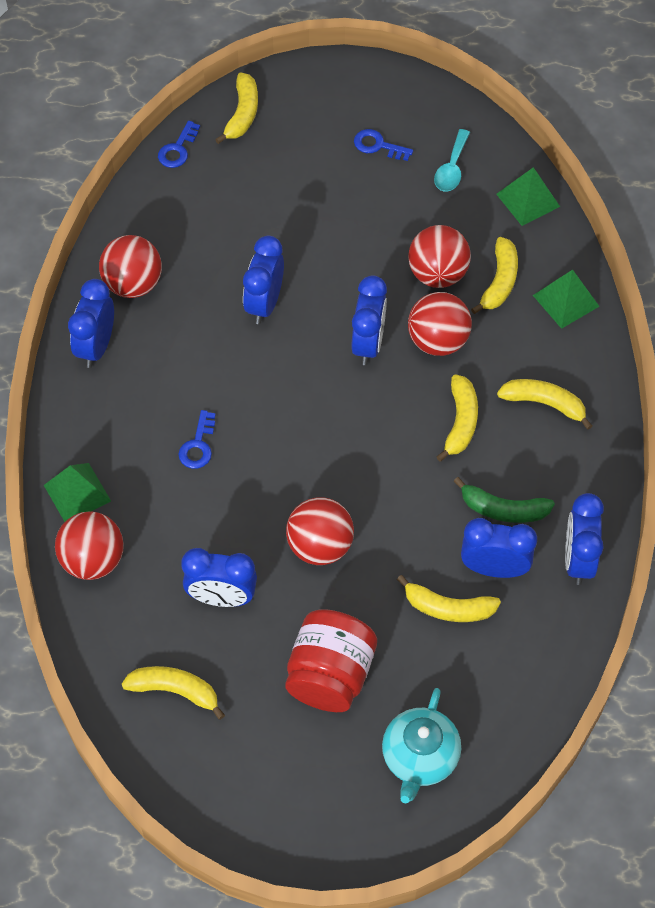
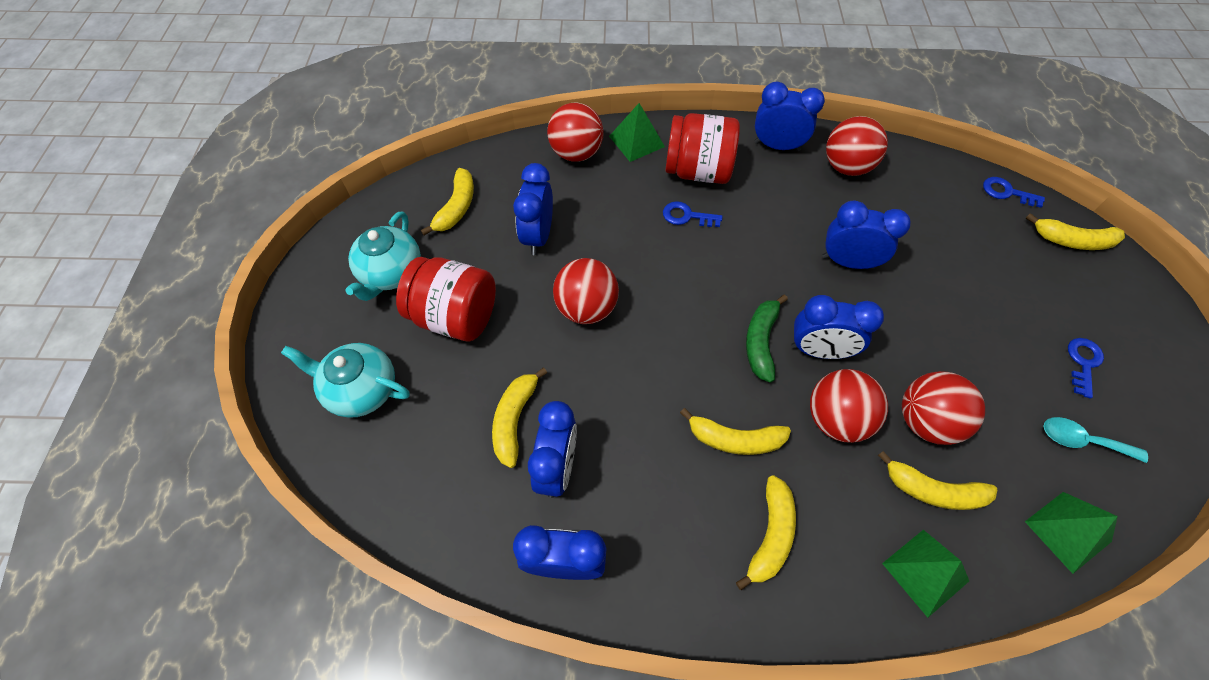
camera: 90 degrees right, 0 degrees up
(130, 430) = (698, 171): none -> red jar
(271, 752) = (391, 273): none -> turquoise teapot
(503, 509) = (628, 480): green banana -> green banana (761, 342)

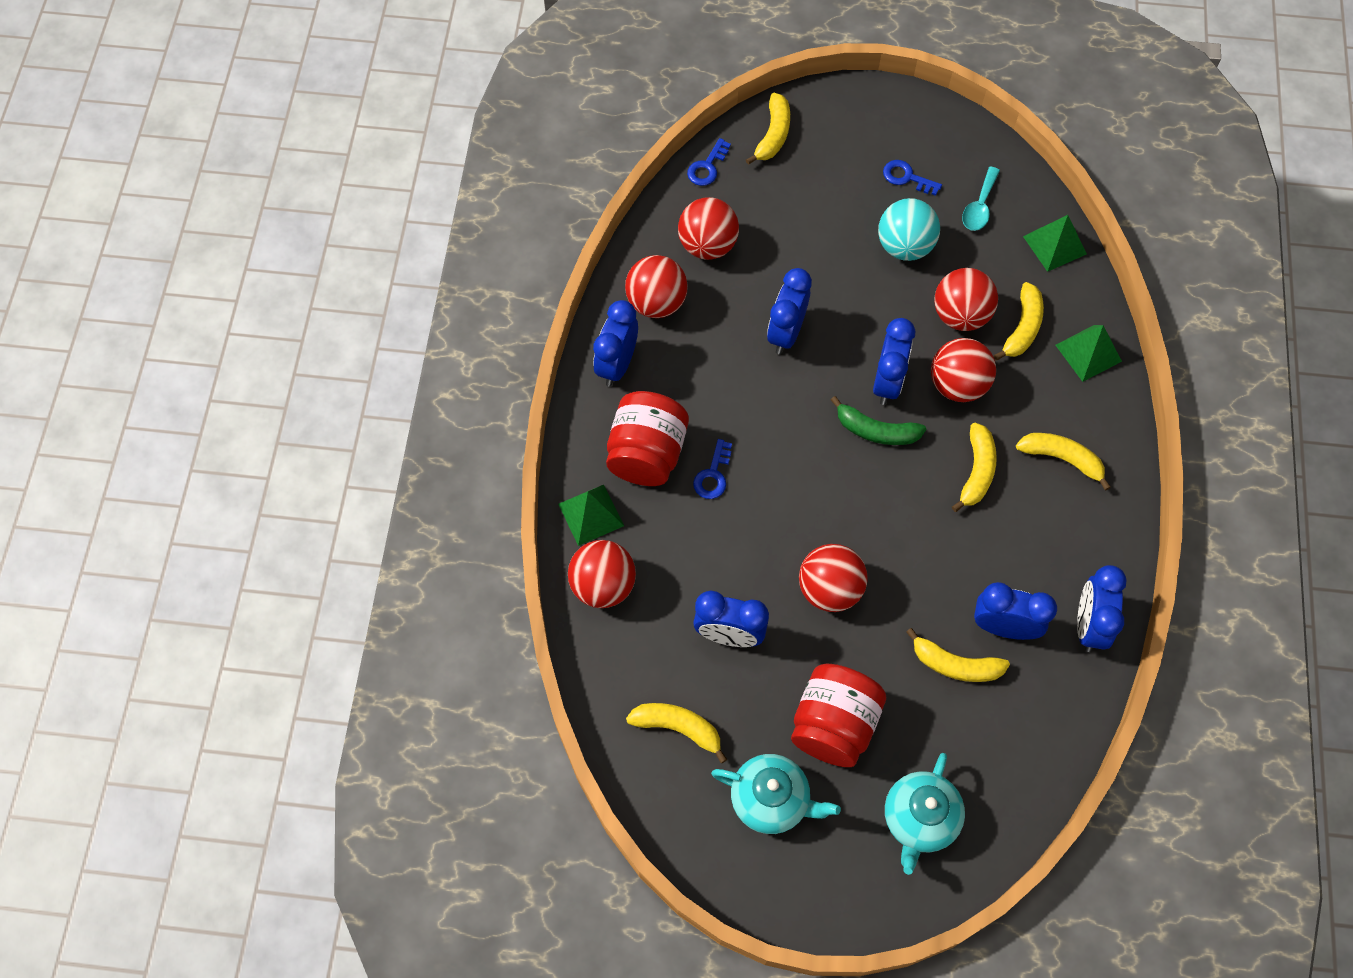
camera: 85 degrees left, 5 degrees up
(920, 198) = (707, 245): none -> red ball
(991, 363) = (904, 246): none -> turquoise ball

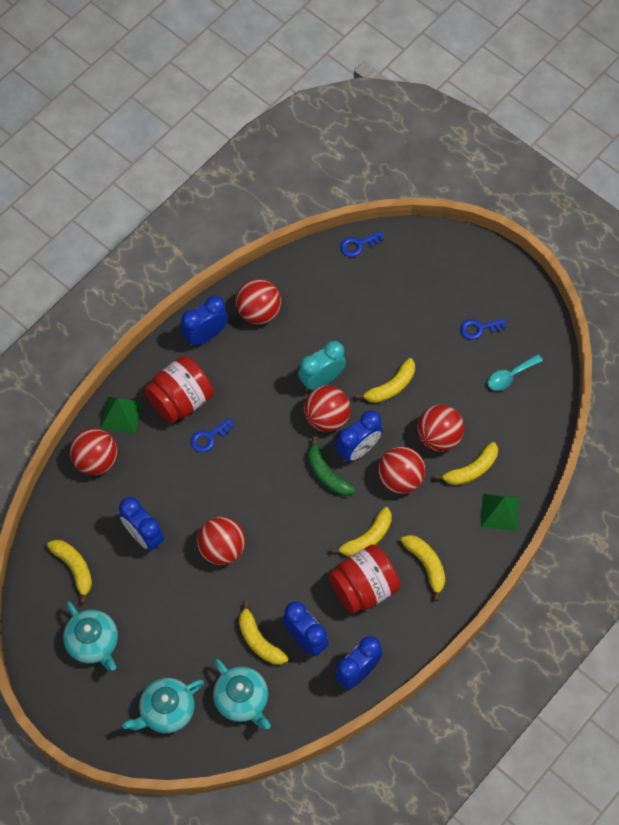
camera: 35 degrees right, 0 degrees up
(707, 245) = (318, 295): red ball -> red ball (327, 418)
(773, 135) = (416, 249): yellow banana -> yellow banana (391, 387)
(786, 333) = (321, 379): blue clock -> turquoise clock
(833, 725) = (161, 626): red jar -> red jar (363, 587)
(904, 246) = (440, 371): turquoise ball -> none
(906, 177) = (479, 328): blue key -> blue key turned 75 degrees counterclockwise
(992, 745) = (242, 700): none -> turquoise teapot
(1054, 245) = (537, 431): green pyramid -> none

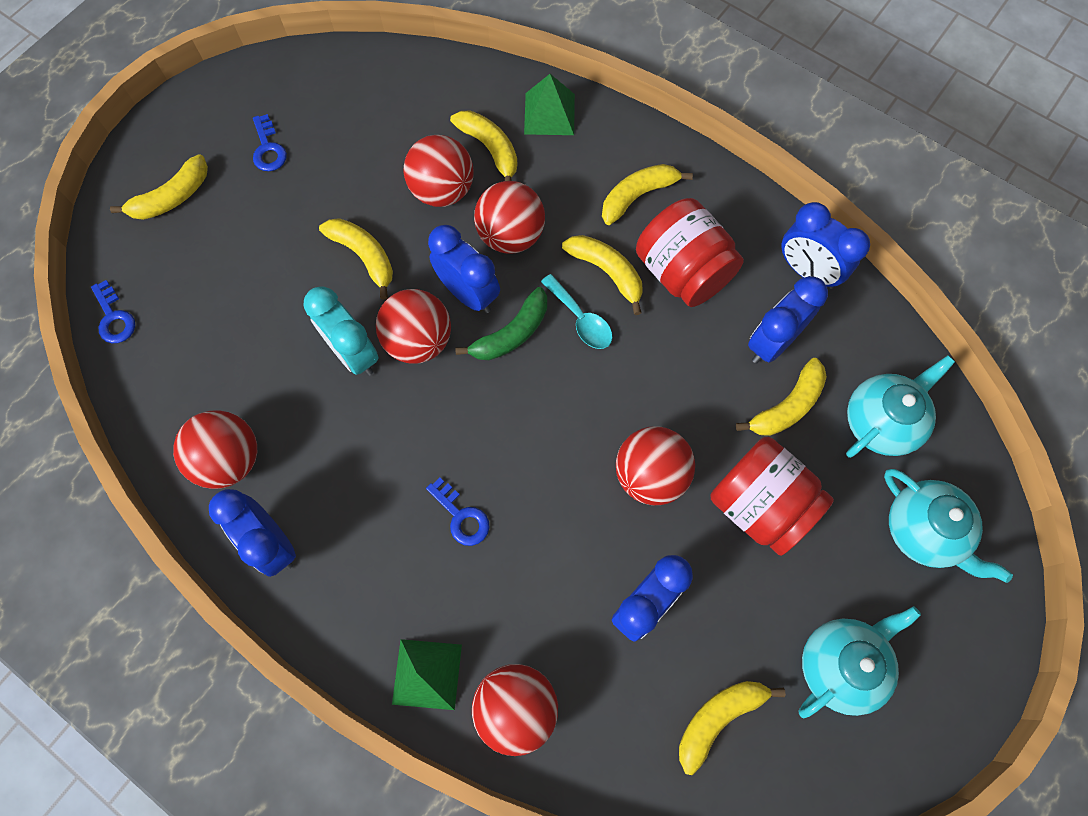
camera: 95 degrees left, 5 degrees up
(181, 400) = (395, 571): red jar -> red jar (759, 504)
(443, 272) = (172, 197): none -> yellow banana
(510, 376) = (344, 109): turquoise spoon -> turquoise spoon (581, 319)

